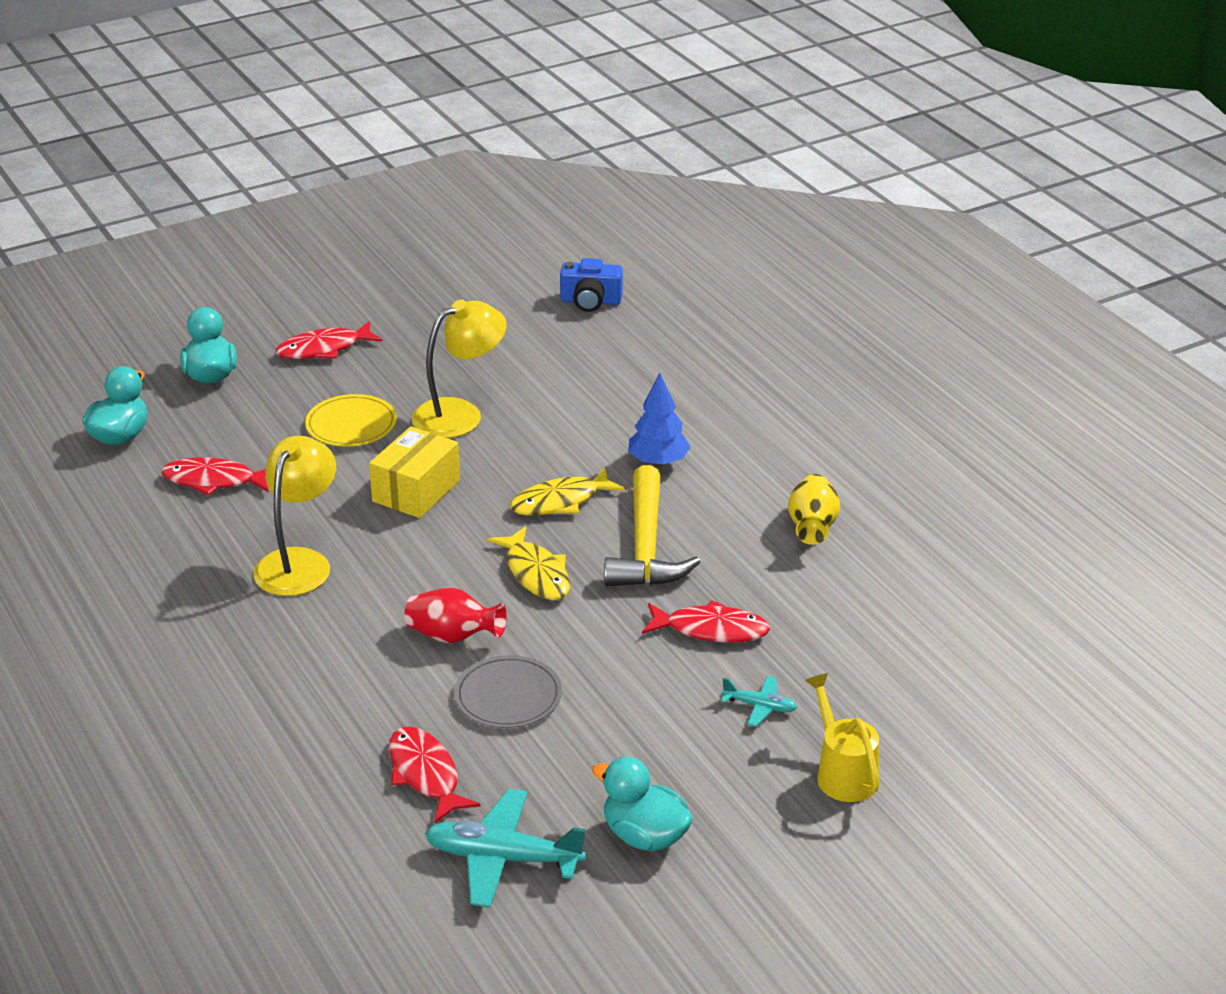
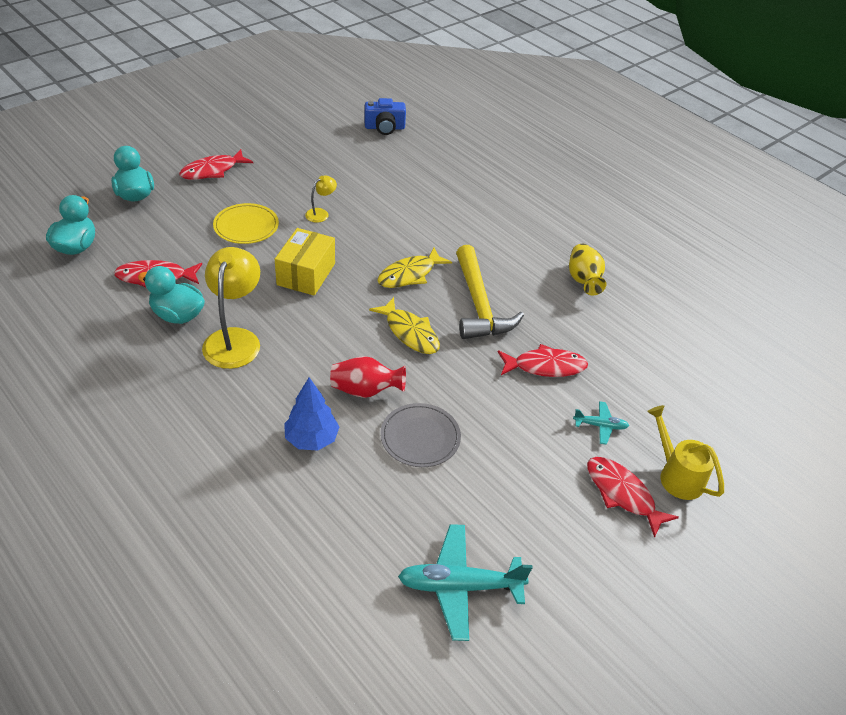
camera: 15 degrees left, 10 degrees up
(425, 774) = (378, 515): red fish -> red fish (622, 494)
(460, 414) = (321, 213): yellow lamp -> yellow lamp, size x0.48
(644, 836) = (558, 550): turquoise duck -> turquoise duck (178, 315)
(658, 462) = (466, 240): blue tree -> blue tree (312, 439)

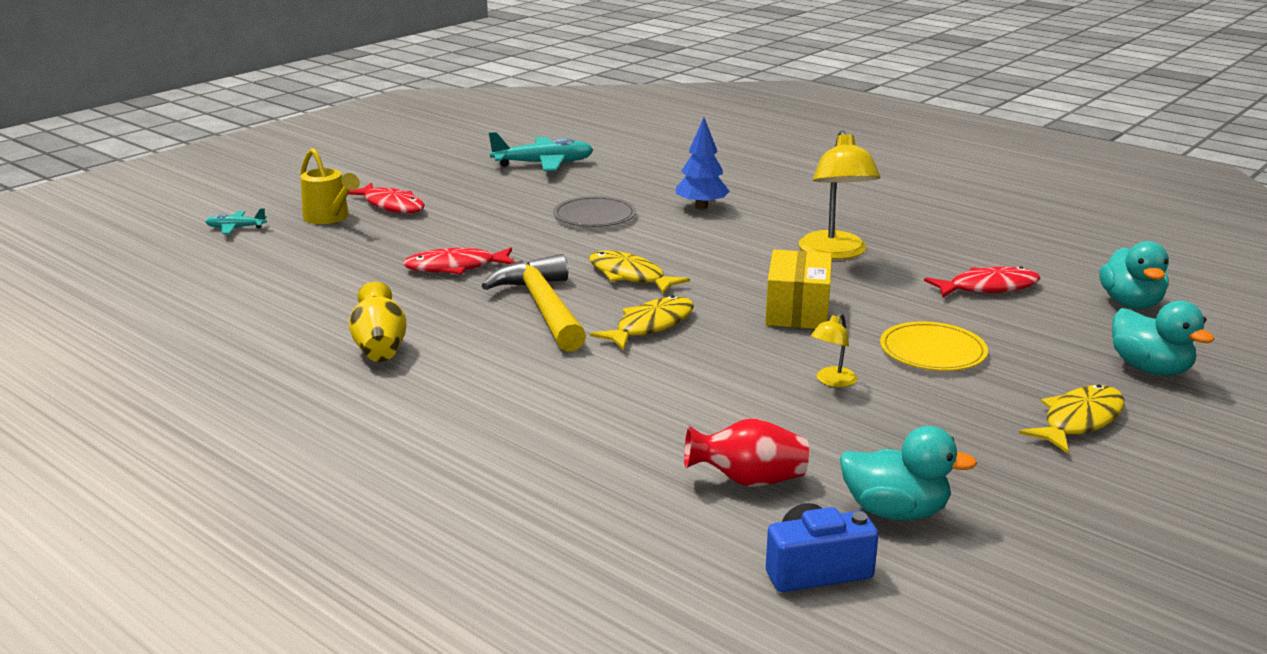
camera: 175 degrees right, 20 degrees down
(178, 315) = (920, 262): turquoise duck -> turquoise duck (895, 511)
(212, 171) = (1079, 421): red fish -> yellow fish
(365, 390) = (663, 235): red vase -> red vase (748, 480)
(600, 426) = (400, 236): turquoise plane -> turquoise plane (236, 228)

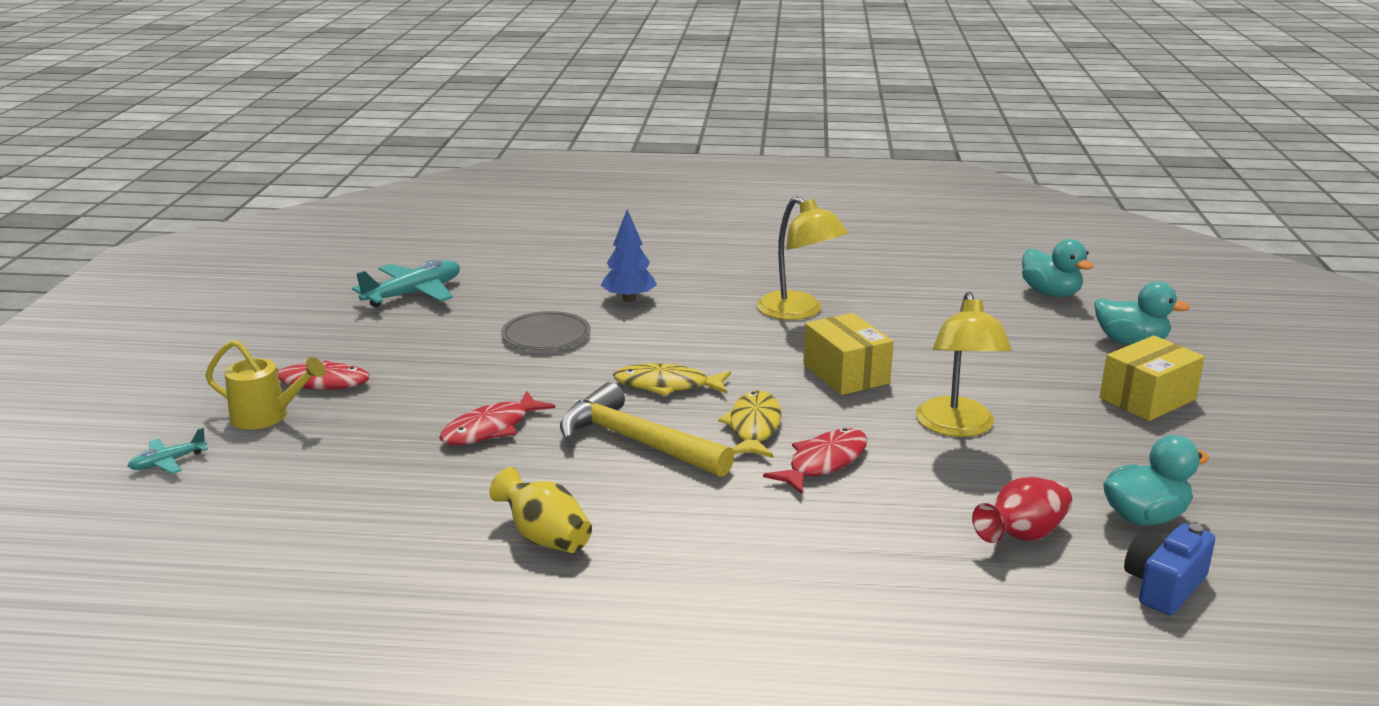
camera: 35 degrees left, 0 degrees up
(832, 381) = (957, 427): yellow lamp -> yellow lamp, size x2.08
(932, 351) = (986, 376): yellow plate -> none
(988, 288) = (947, 309): red fish -> red fish (823, 463)
(1079, 421) = (1147, 399): yellow fish -> yellow box

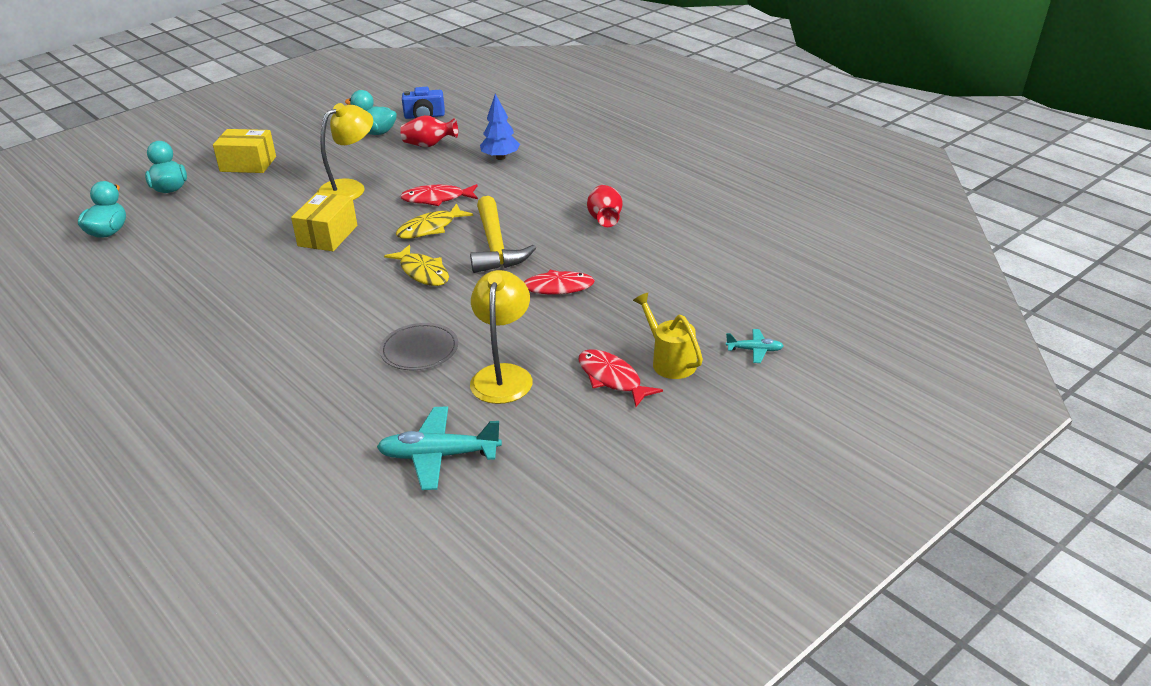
camera: 135 degrees left, 10 degrees up
(544, 538) = (605, 219): yellow vase -> red vase
(629, 299) = (314, 358): blue tree -> blue tree (500, 157)
(799, 312) = (251, 289): yellow lamp -> yellow lamp (503, 375)

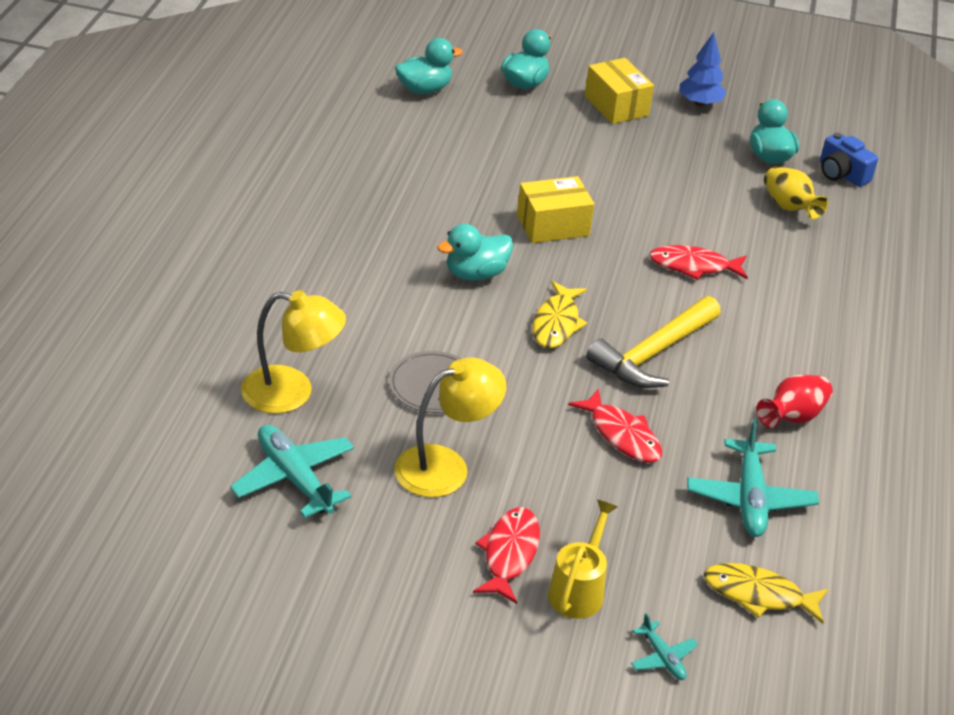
camera: 50 degrees right, 5 degrees up
(332, 287) = (475, 274): none -> turquoise duck
(349, 188) = (647, 195): yellow lamp -> yellow lamp (292, 393)
(429, 145) = (789, 207): red vase -> yellow vase
(430, 228) = (636, 289): yellow fish -> yellow fish (758, 595)
(436, 199) = (693, 266): red fish -> red fish turned 45 degrees counterclockwise
(500, 157) = (825, 273): blue tree -> blue tree (699, 103)
(655, 262) = (750, 498): none -> turquoise plane

